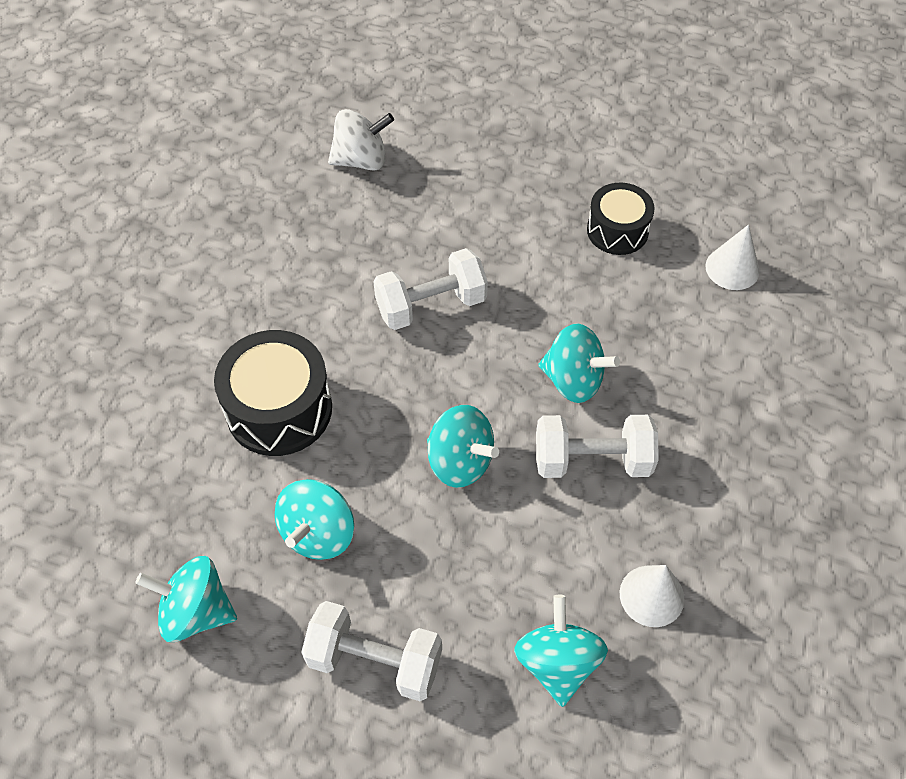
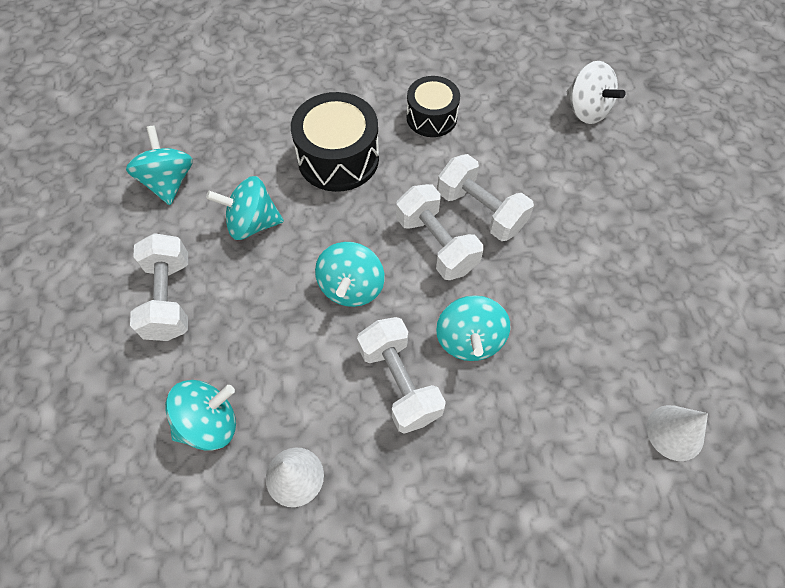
camera: 65 degrees right, 5 degrees up
(450, 362) = (436, 244): none -> white dumbbell
(617, 230) = (648, 316): black drum -> black drum (431, 117)

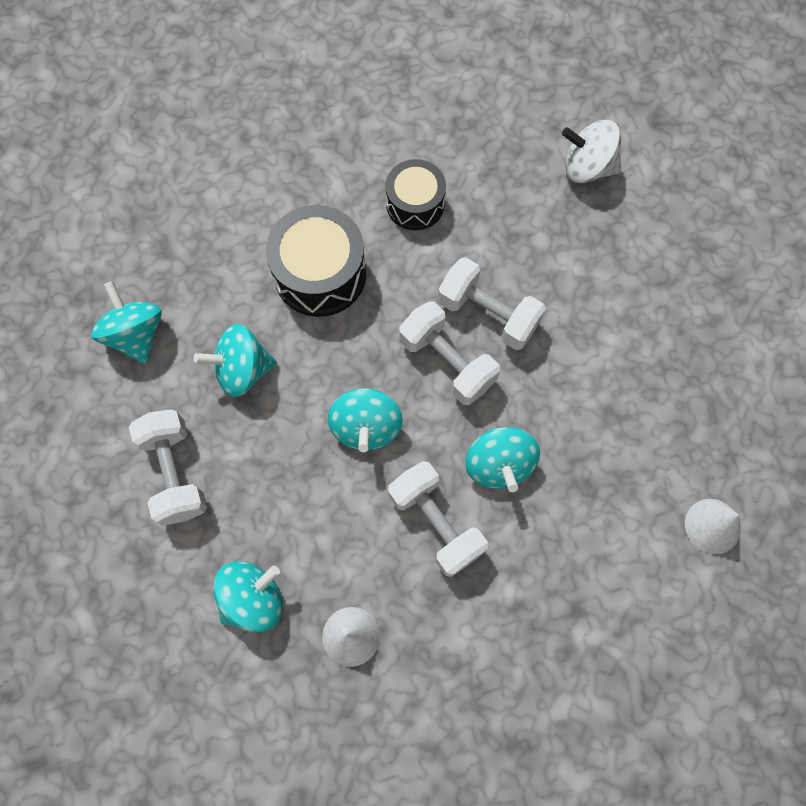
camera: 10 degrees left, 10 degrees up
(586, 110) = (587, 167): white spinning top -> white spinning top turned 150 degrees clockwise

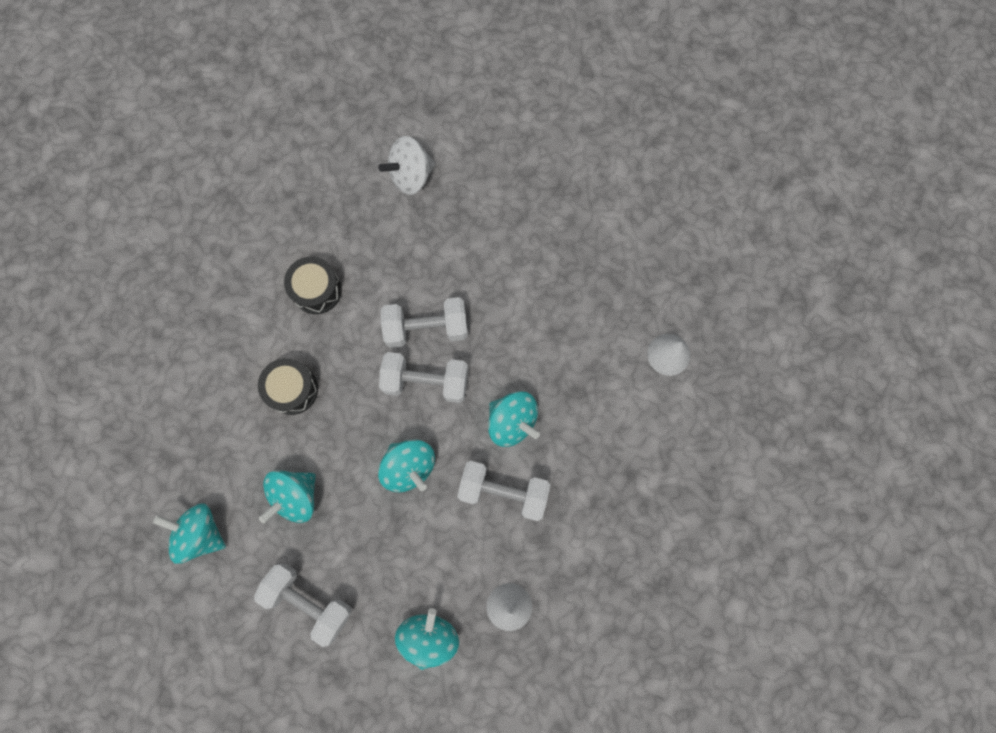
camera: 40 degrees left, 5 degrees up
(320, 274) = (292, 389): black drum -> black drum, size x0.65

